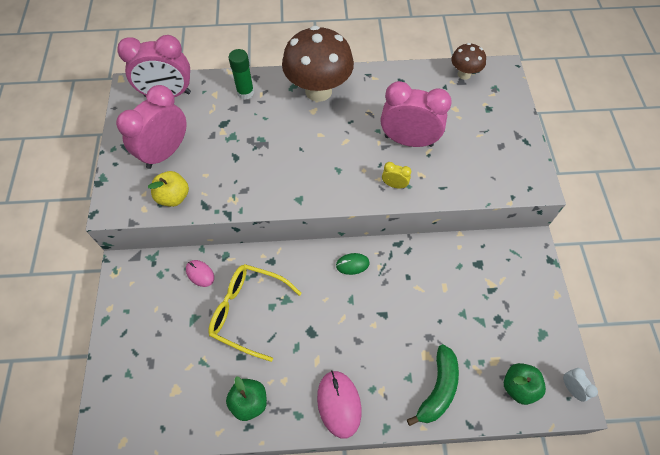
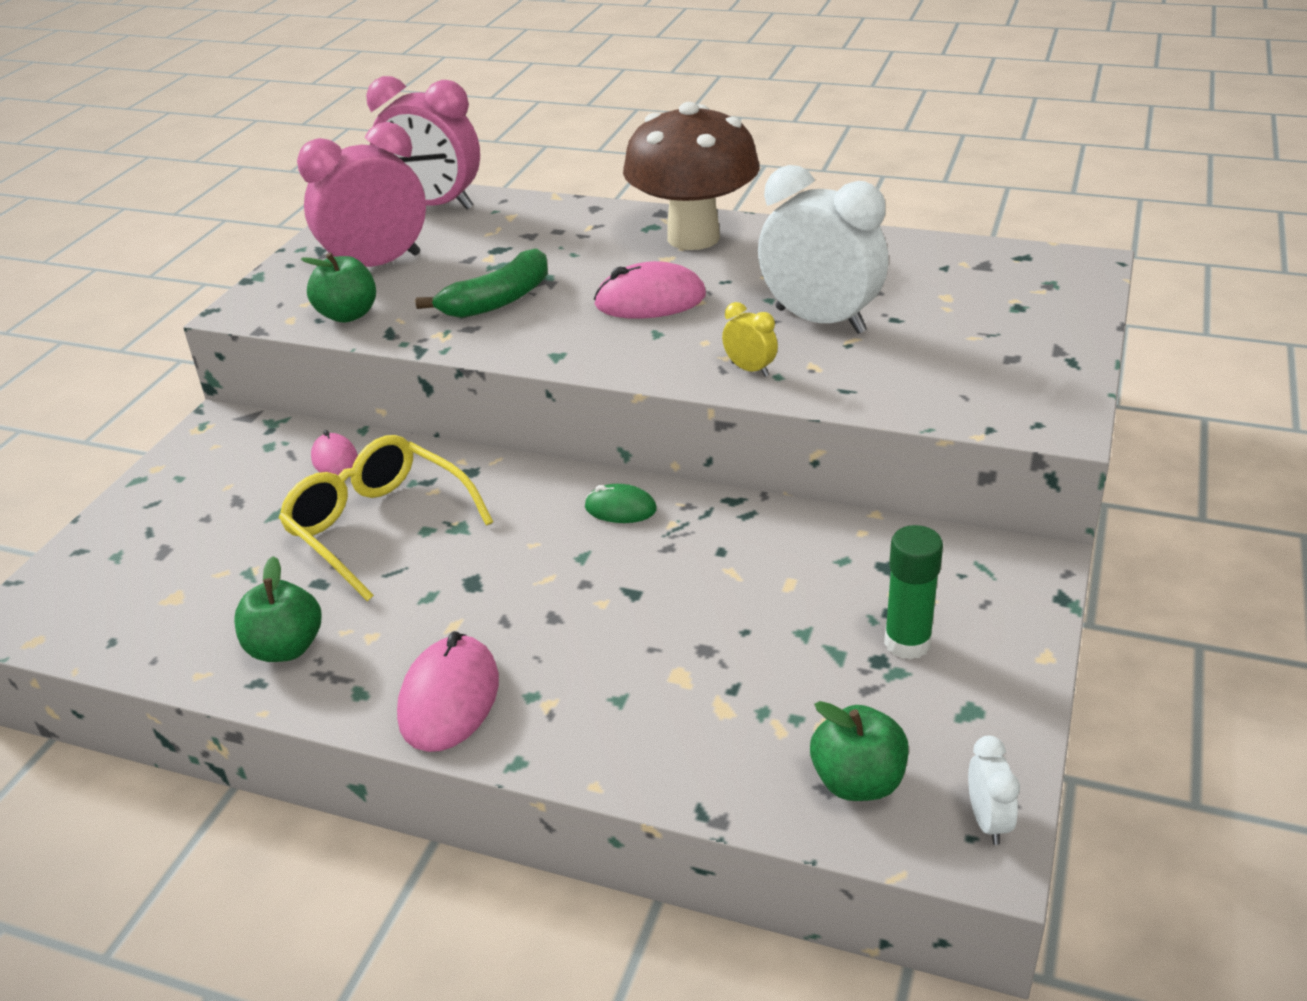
camera: 25 degrees right, 25 degrees down
(173, 197) = (348, 315): yellow apple -> green apple
(245, 92) = (563, 221): green glue stick -> green glue stick (907, 643)
(322, 145) = (650, 300): none -> pink mouse
(408, 140) = (820, 320): pink clock -> white clock
(438, 389) = (669, 733): green banana -> green banana (498, 300)
(464, 74) = (995, 257): brown mushroom -> none

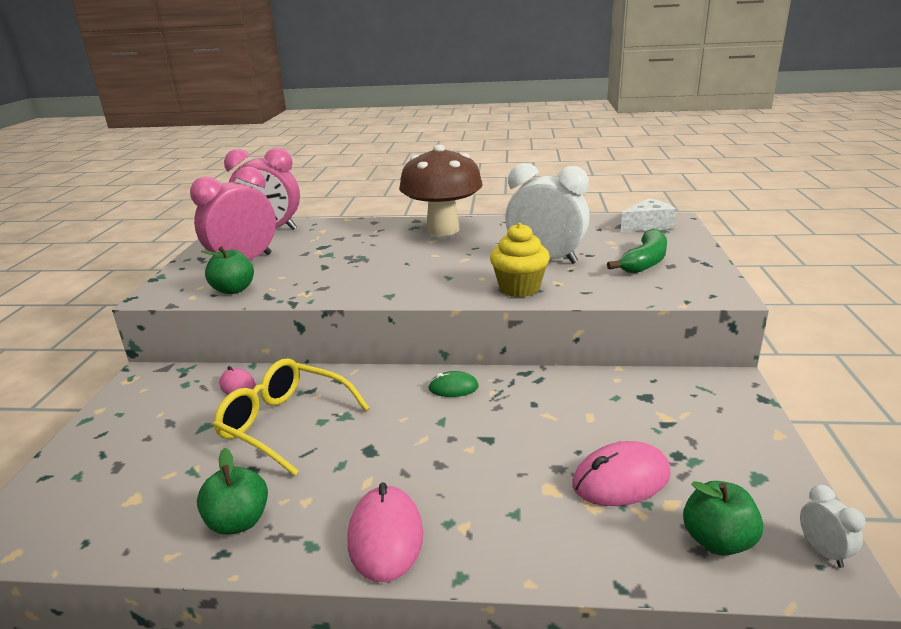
camera: 15 degrees left, 10 degrees down
(498, 300) = (335, 271): green banana -> green banana (645, 262)
(650, 300) = (434, 261): pink mouse -> pink mouse (621, 479)
(750, 369) = (519, 288): yellow clock -> yellow cupcake
(907, 643) = (688, 441): green glue stick -> none
(1030, 270) = (647, 225): none -> white cheese

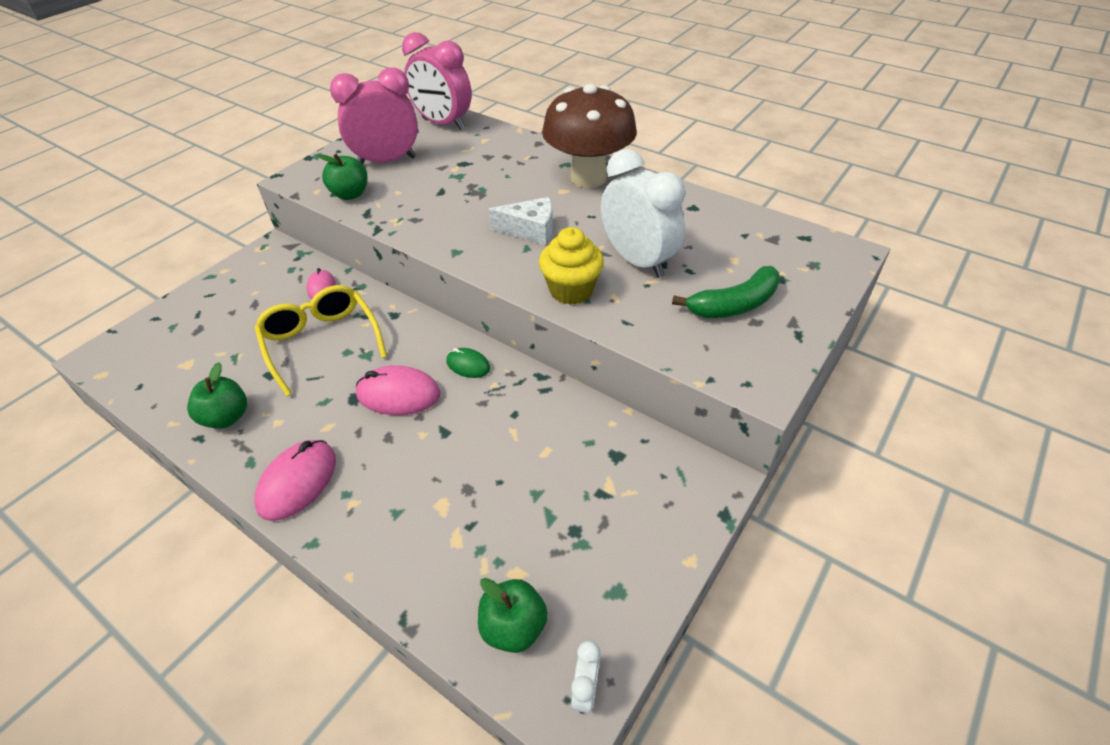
camera: 30 degrees right, 20 degrees up
(621, 479) = (503, 528): pink mouse -> pink mouse (398, 394)
(647, 225) = (805, 250): white cheese -> white cheese (530, 230)

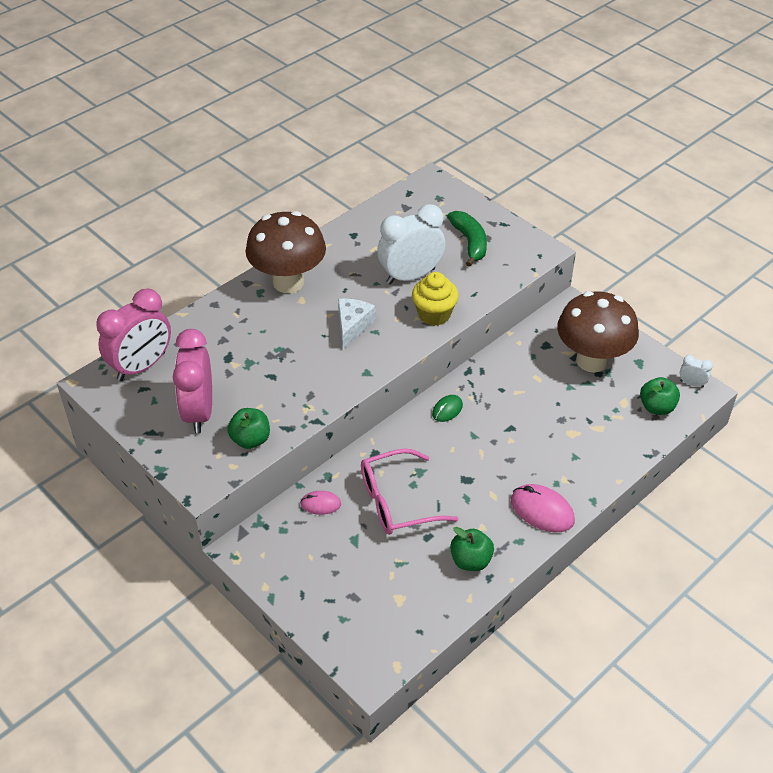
camera: 80 degrees left, 0 degrees up
(321, 342) = (397, 501): yellow glasses -> pink glasses
(398, 394) = (469, 452): pink mouse -> none
(600, 518) = (591, 360): none -> brown mushroom

